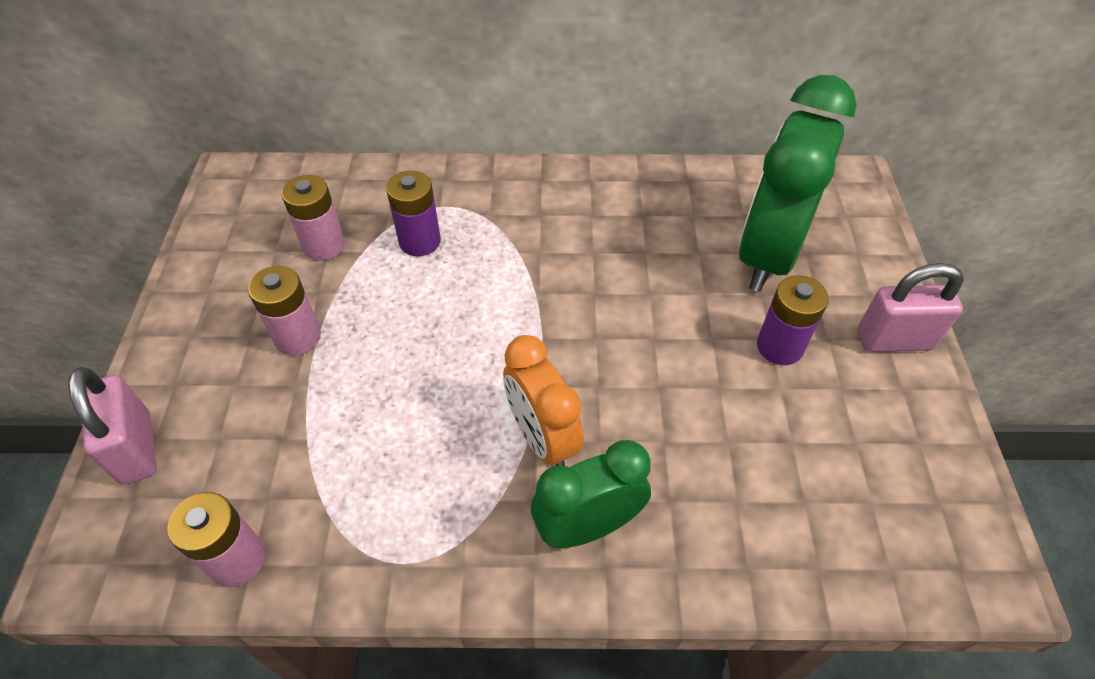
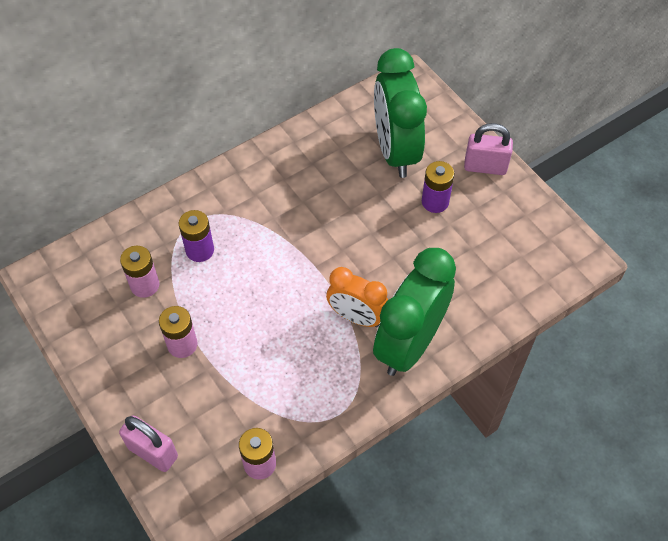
camera: 35 degrees left, 5 degrees up
(588, 526) = (409, 344): green clock -> green clock, size x1.67
(894, 340) = (485, 167): pink padlock -> pink padlock turned 45 degrees clockwise

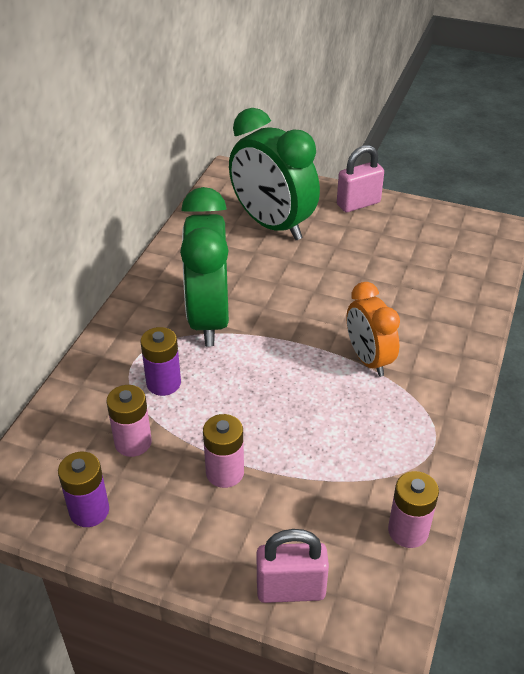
camera: 35 degrees left, 15 degrees down
(356, 317) = (368, 359): orange clock -> orange clock turned 75 degrees clockwise
(409, 344) = (435, 355): green clock -> green clock (209, 319)
(435, 202) = (344, 244): purple battery -> purple battery (89, 511)

